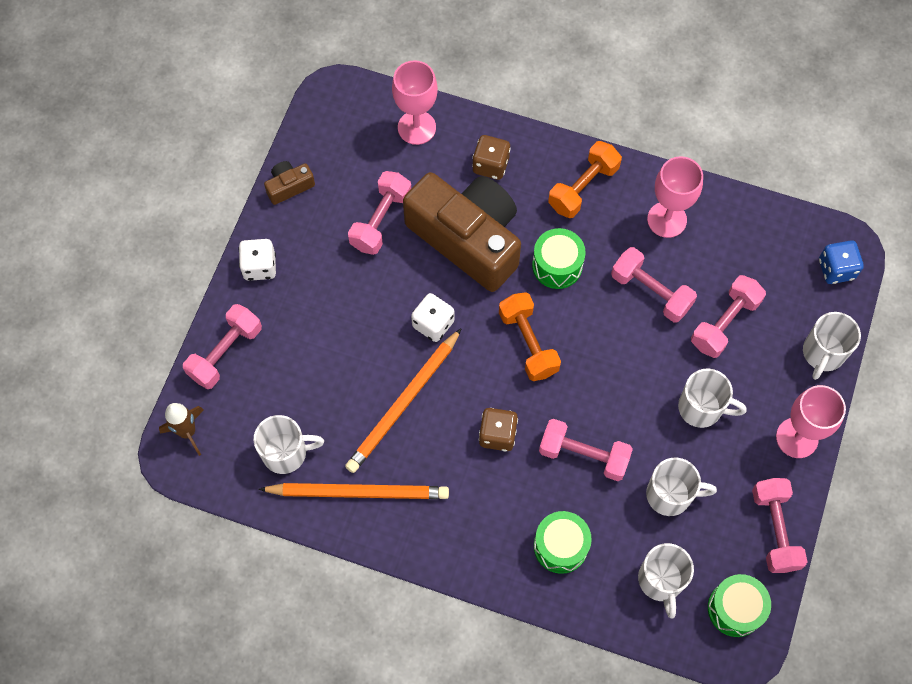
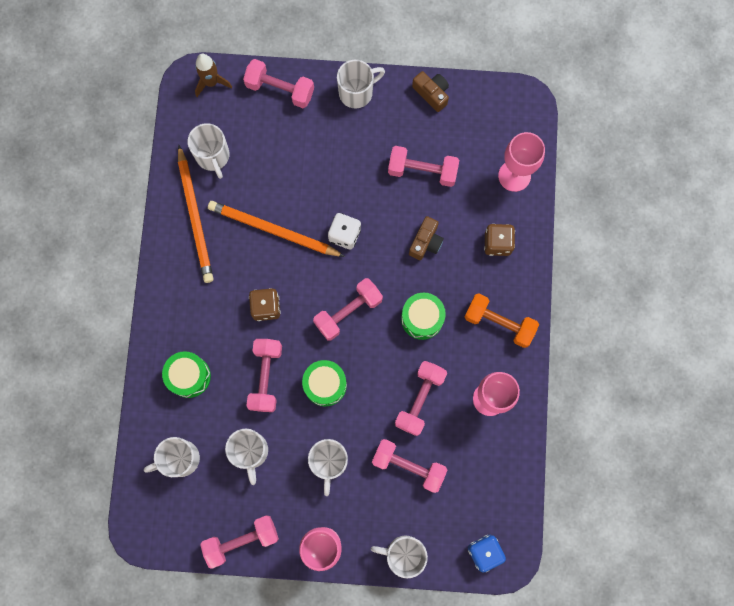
camera: 75 degrees right, 10 degrees up
(259, 266) = (357, 92): white dice -> white mug
(467, 238) = (426, 242): brown camera -> brown camera, size x0.40
(528, 343) = (348, 312): orange dumbbell -> pink dumbbell
(735, 609) = (171, 521): green drum -> green drum (325, 385)

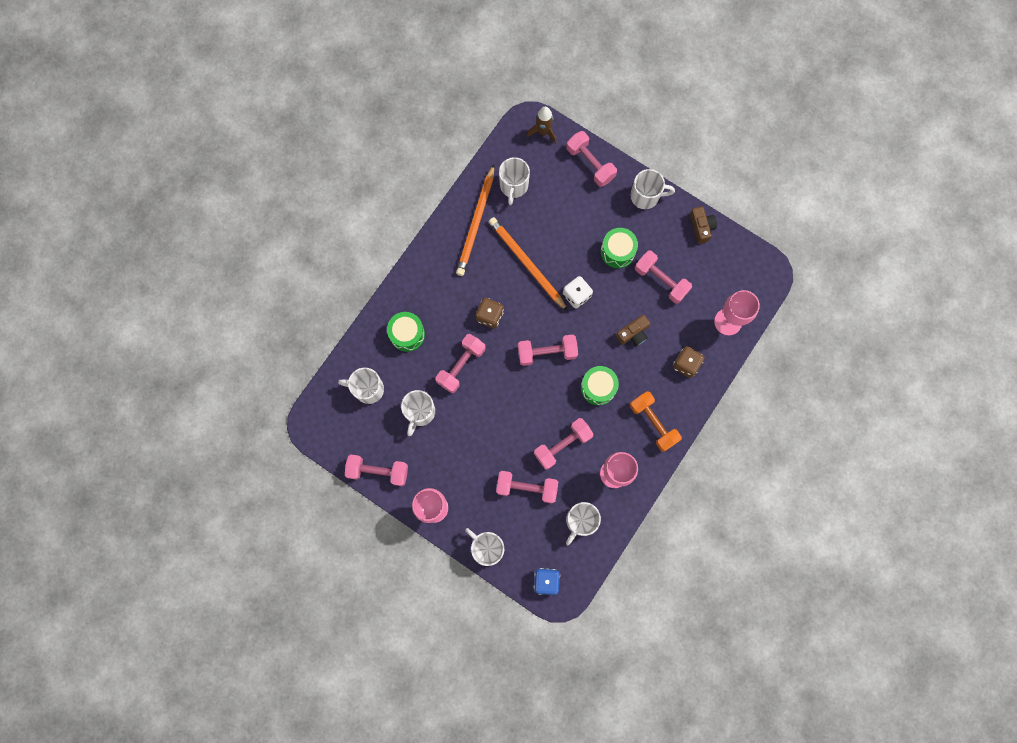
camera: 30 degrees right, 0 degrees up
(325, 385) = (500, 395): green drum -> green drum (617, 251)
(329, 462) = (471, 452): white mug -> white mug (580, 521)
(408, 466) = (526, 488): pink dumbbell -> pink dumbbell turned 45 degrees counterclockwise

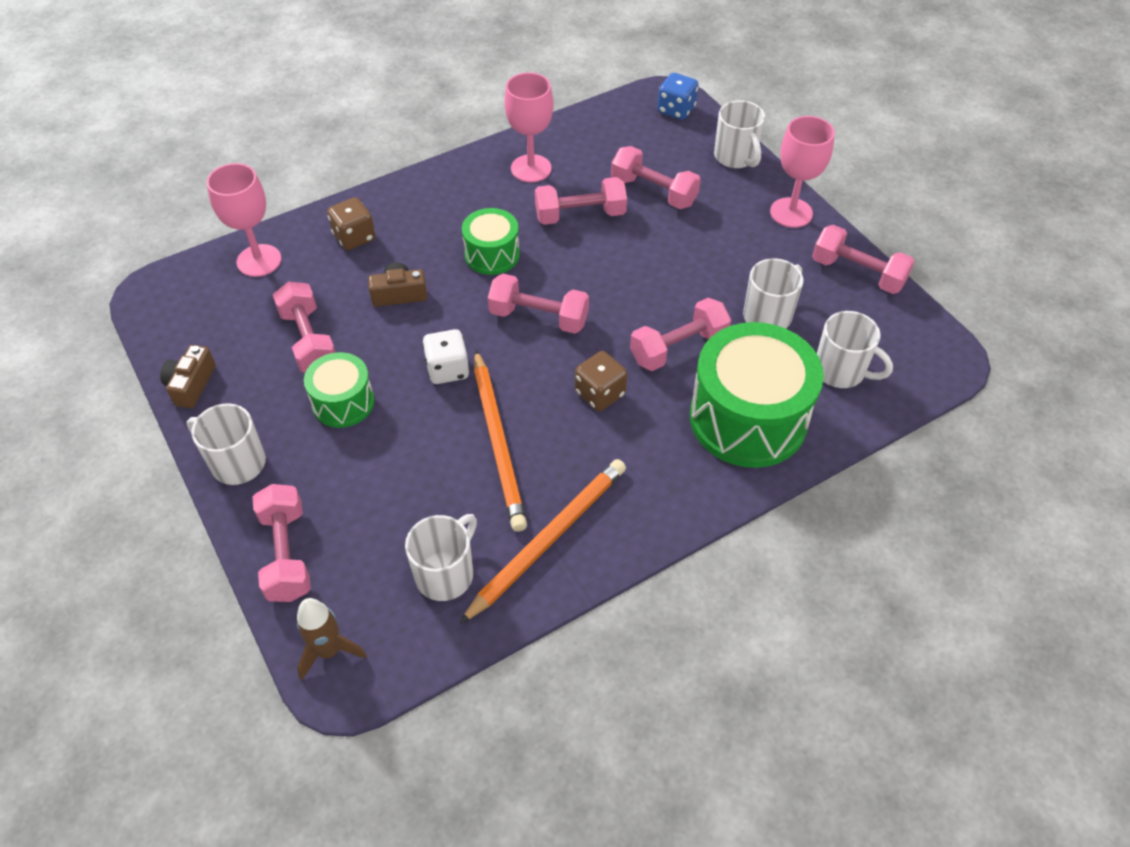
camera: 155 degrees left, 25 degrees down
(407, 334) = (748, 418): green drum -> green drum, size x1.88
(580, 521) = (602, 143): white mug -> none
(653, 423) = (445, 196): orange dumbbell -> none

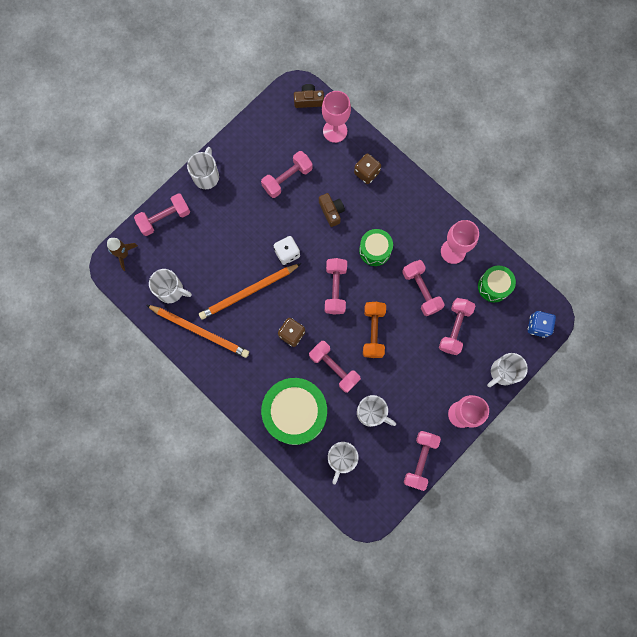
camera: 75 degrees right, 25 degrees up
(191, 385) = (245, 135): brown camera -> brown camera (308, 100)
(343, 402) = (253, 210): green drum -> green drum (493, 286)
(630, 285) = (373, 332): none -> orange dumbbell

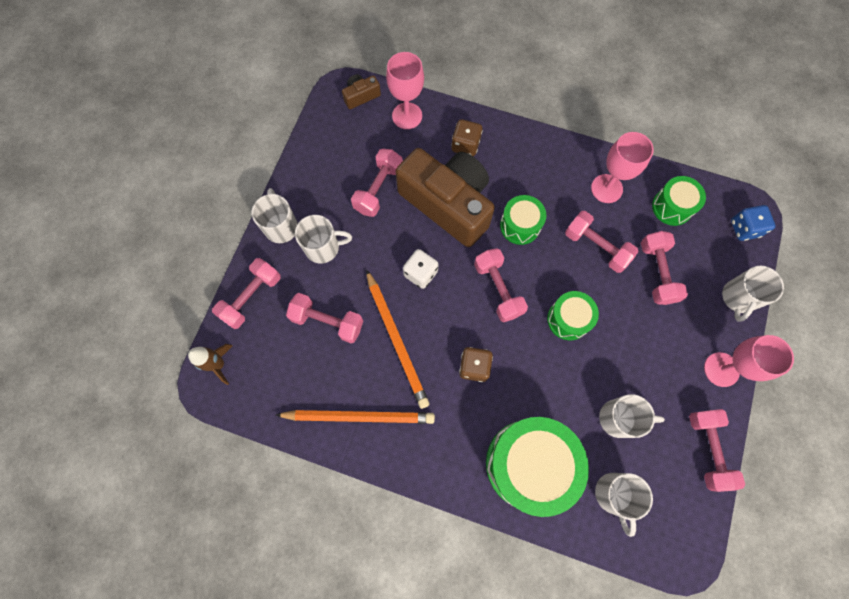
camera: 25 degrees left, 5 degrees down
(171, 290) = (299, 382): white mug -> white mug (323, 247)
(248, 292) = (397, 340): orange pencil -> orange pencil turned 60 degrees counterclockwise
(331, 211) = (448, 204): brown camera -> brown camera, size x2.49
(334, 368) = (545, 384): pink dumbbell -> pink dumbbell (327, 321)
(373, 332) = (568, 319): orange dumbbell -> green drum

